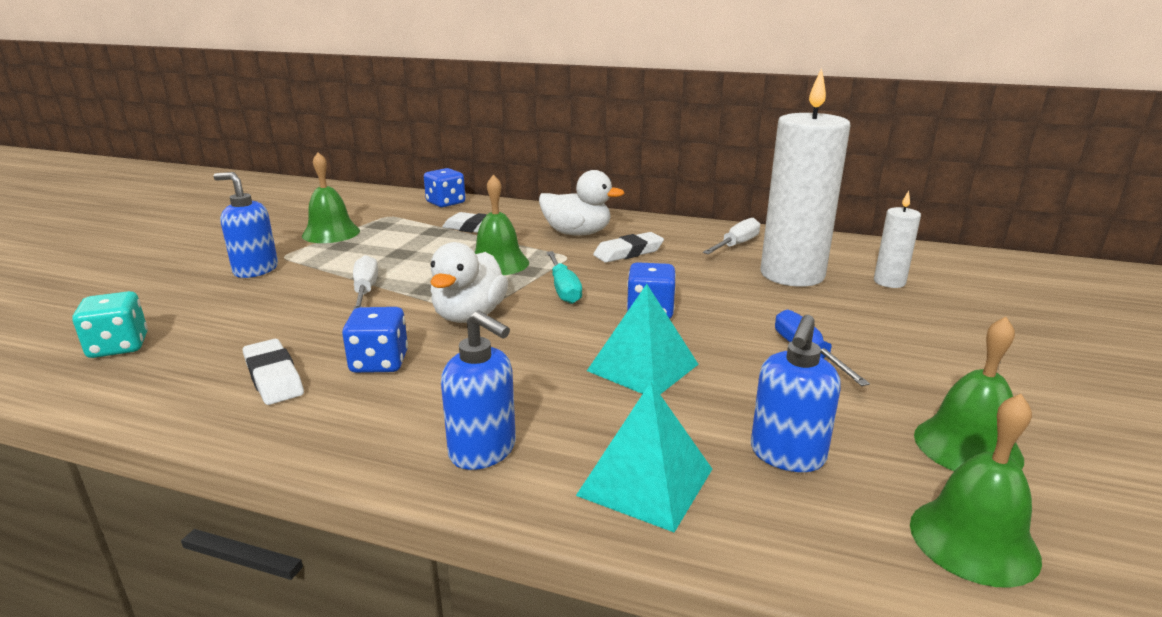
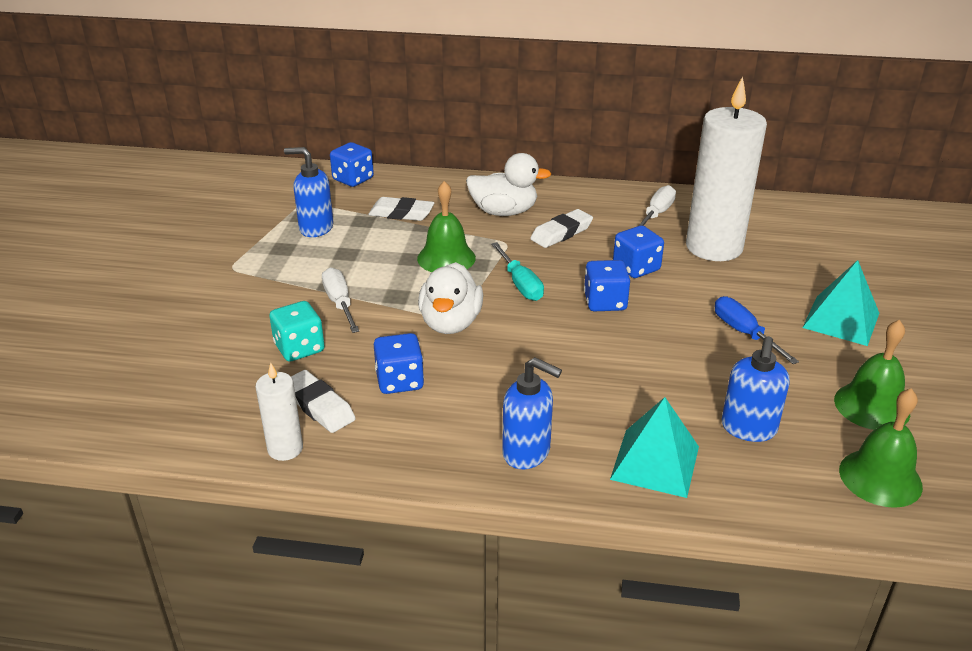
camera: 10 degrees left, 10 degrees up
(118, 346) = (155, 390): turquoise dice -> turquoise dice (299, 348)
(255, 270) = (217, 288): blue soap dispenser -> blue soap dispenser (316, 228)
(331, 233) = (260, 232): green bell -> none
(642, 367) = (618, 361): turquoise pyramid -> turquoise pyramid (841, 320)
(697, 285) = (636, 268): none -> blue dice
(889, 282) = (797, 248): white candle -> white candle (285, 449)

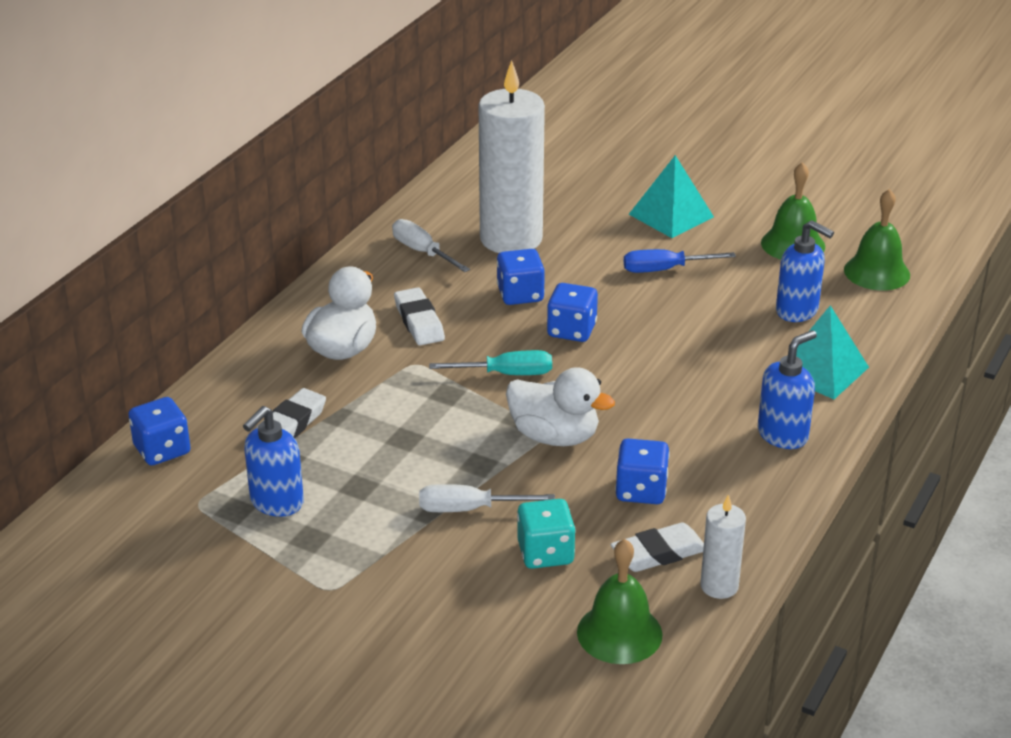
camera: 70 degrees left, 0 degrees up
(446, 258) = (419, 413): green bell -> green bell (619, 633)

